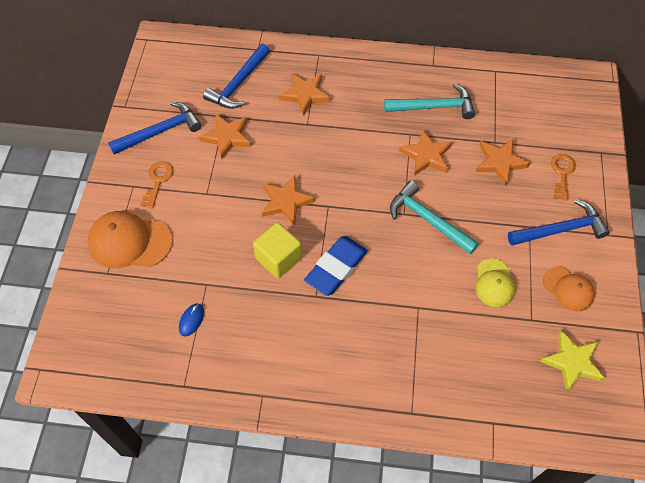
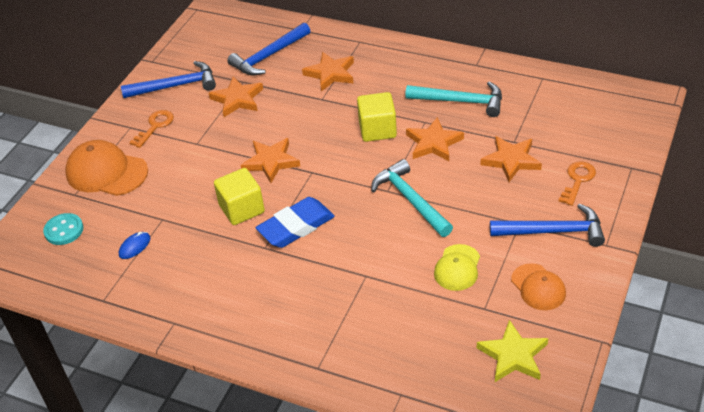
camera: 20 degrees right, 15 degrees down
(113, 316) = (64, 230): none -> turquoise button
(371, 149) = (377, 130): none -> yellow cube

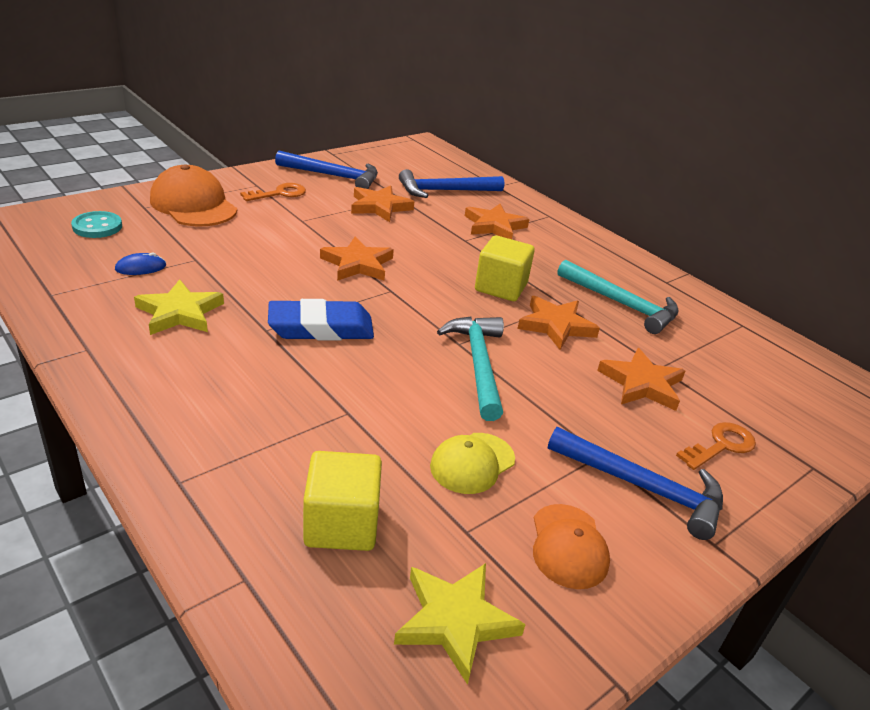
camera: 20 degrees right, 10 degrees down
(199, 266) = (180, 313): none -> yellow star
(242, 209) = (282, 287): yellow cube -> yellow cube (341, 524)

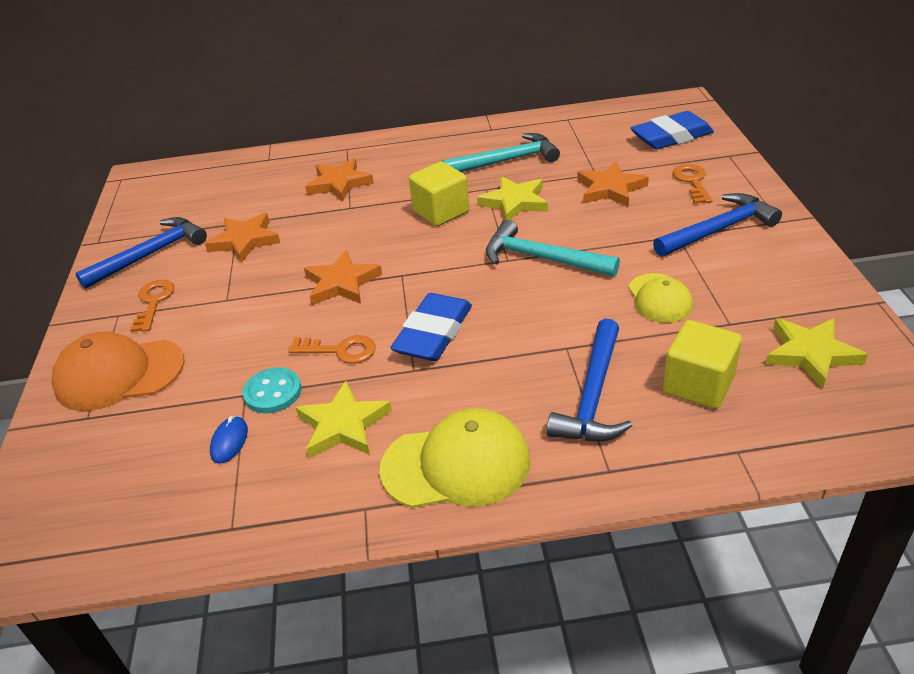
camera: 50 degrees left, 5 degrees up
(97, 227) = (101, 466): turquoise button -> turquoise button (273, 392)
(154, 383) = (456, 464): none -> yellow cap
(270, 286) = (340, 350): none -> orange key
(444, 191) = (249, 192): blue hammer -> blue hammer (593, 396)
(556, 326) = (515, 202): orange star -> yellow star
(568, 546) = (761, 281): orange cap -> none
(798, 409) = (671, 136): none -> blue eraser

